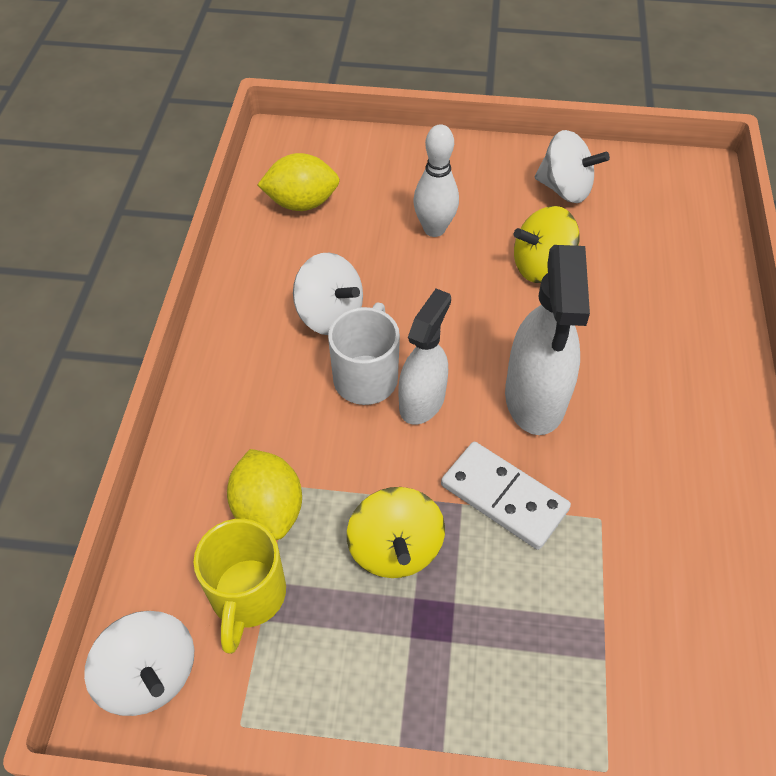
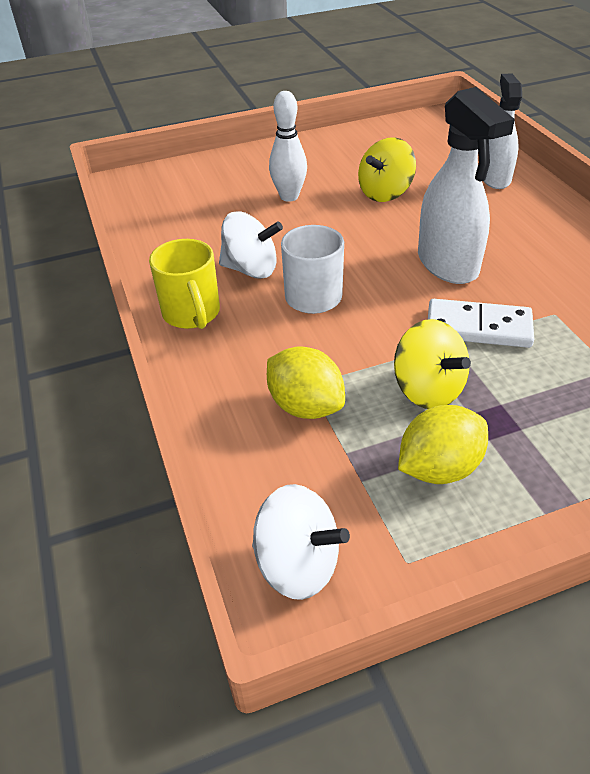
camera: 25 degrees left, 10 degrees down
(247, 596) = (337, 470): yellow mug -> yellow mug (192, 314)
(302, 203) = (171, 212): yellow lemon -> yellow lemon (439, 468)
(422, 401) = (368, 294): white spray bottle -> white spray bottle (495, 178)
(565, 189) = (363, 149): white spinning top -> none

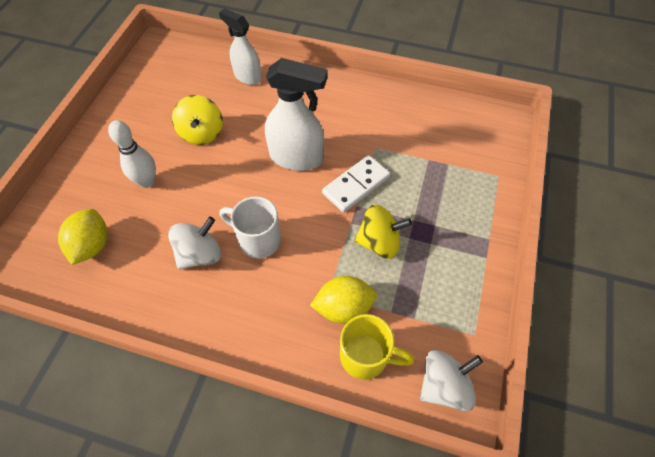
camera: 55 degrees left, 15 degrees up
(192, 314) = (210, 316): yellow mug -> yellow mug (366, 356)
(439, 468) = (432, 278): yellow lemon -> yellow lemon (92, 245)

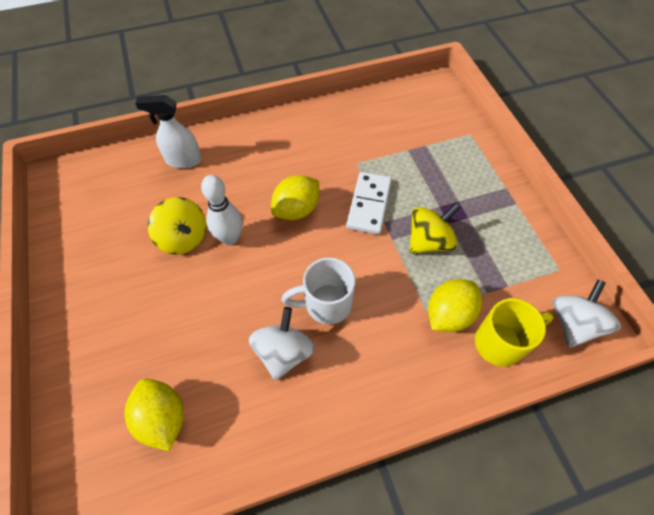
camera: 35 degrees left, 0 degrees up
(147, 181) = (167, 317): white bowling pin -> white bowling pin (230, 238)
(297, 158) = (296, 210): white spray bottle -> yellow lemon

